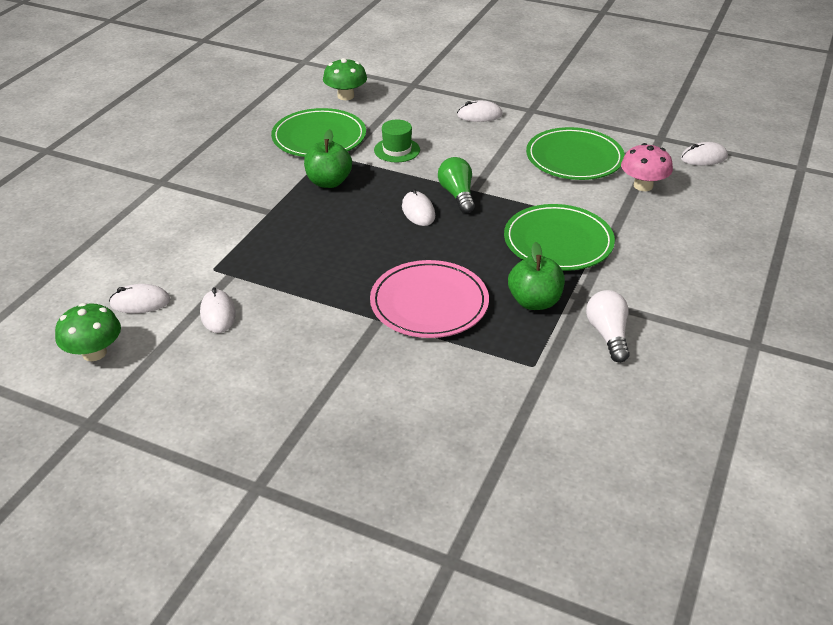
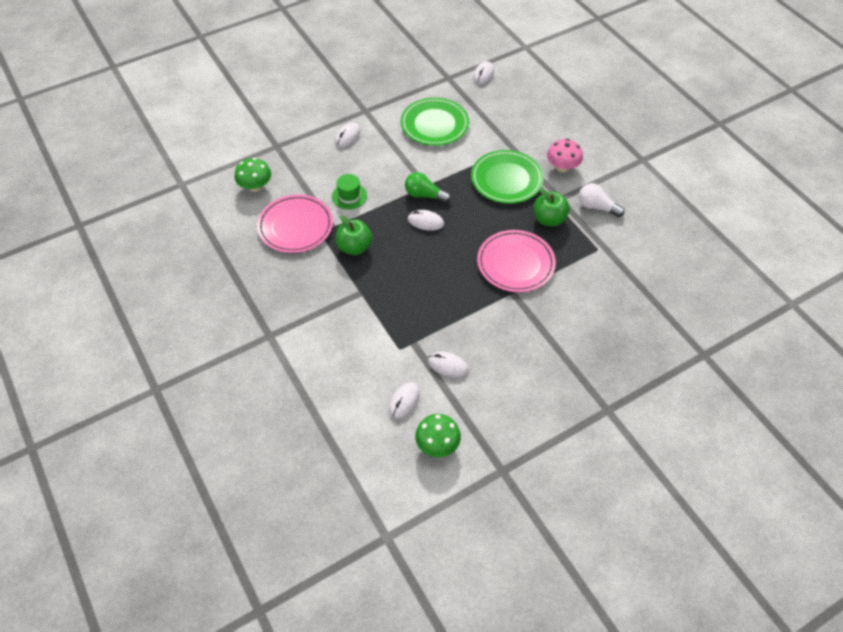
camera: 55 degrees left, 15 degrees up
(319, 137) = (295, 226): green plate -> pink plate
(643, 186) = (487, 114): pink mushroom -> pink mushroom (562, 167)

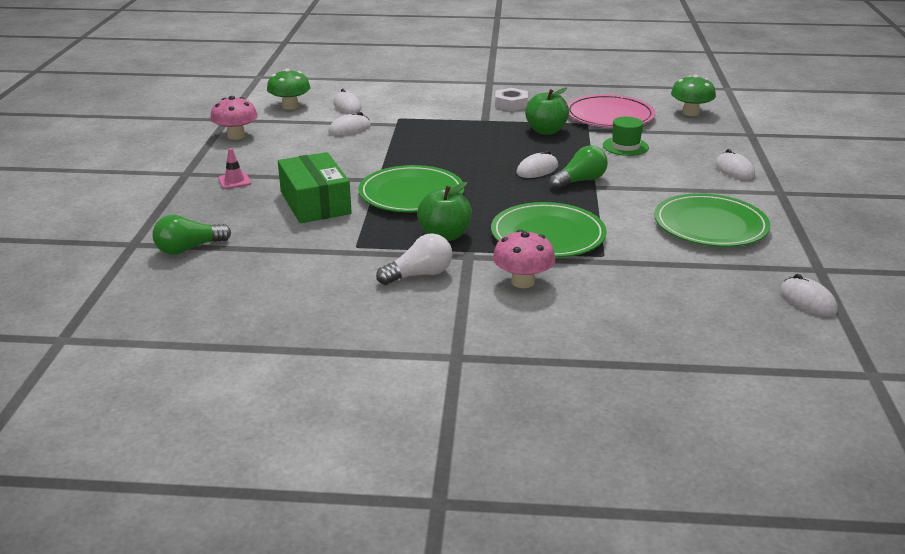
camera: 125 degrees right, 25 degrees down
(314, 294) = (511, 104): none -> white nut
(515, 263) = (411, 194): pink plate -> green plate
(525, 433) = (236, 136): none -> pink mushroom
(572, 302) = (315, 203): none -> green box
(589, 370) = (234, 181): none -> pink traffic cone
(679, 322) = (189, 249): none -> green light bulb

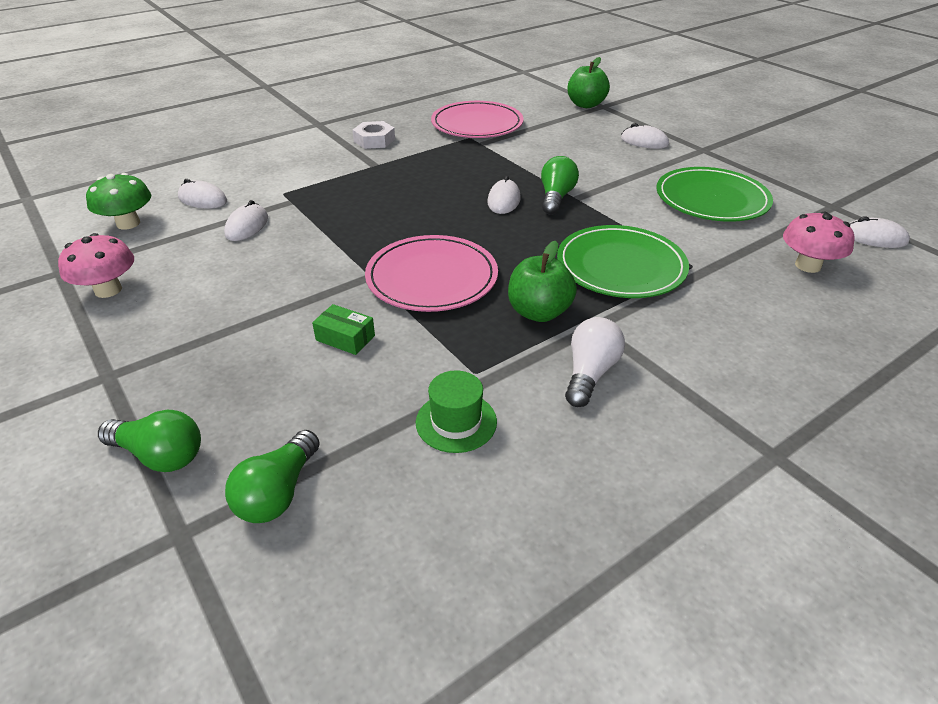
camera: 40 degrees left, 10 degrees up
(164, 213) = (160, 455): none -> green light bulb
(234, 181) = (197, 355): pink traffic cone -> none
(315, 203) = (345, 338): green box -> green box, size x0.47
(411, 194) = (432, 278): green plate -> pink plate
(522, 282) = (683, 329): pink mushroom -> pink mushroom (807, 265)
(546, 131) = (448, 157): green apple -> green apple (586, 105)
(625, 146) = (535, 149): green hat -> green hat (456, 422)
(690, 113) = (532, 101): green mushroom -> none

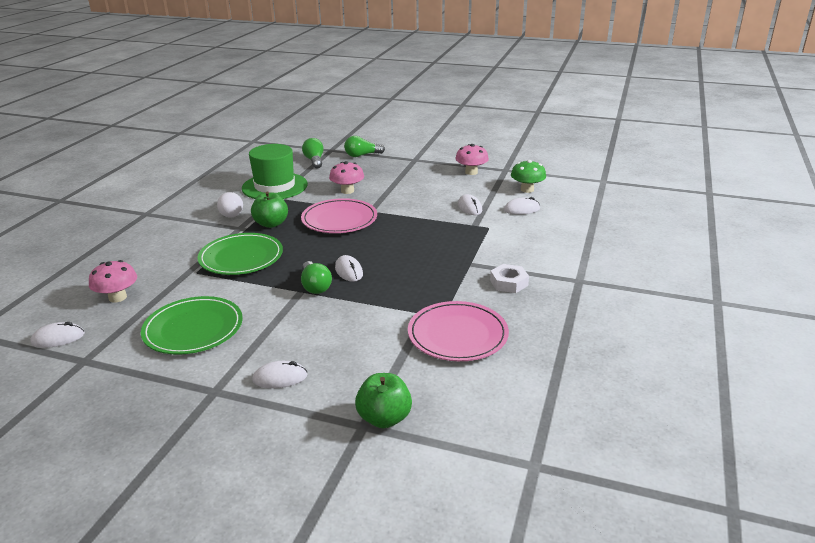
camera: 145 degrees right, 10 degrees down
(345, 338) = (347, 191): green box -> pink mushroom
(456, 422) = (274, 186): green hat -> green hat, size x1.97

